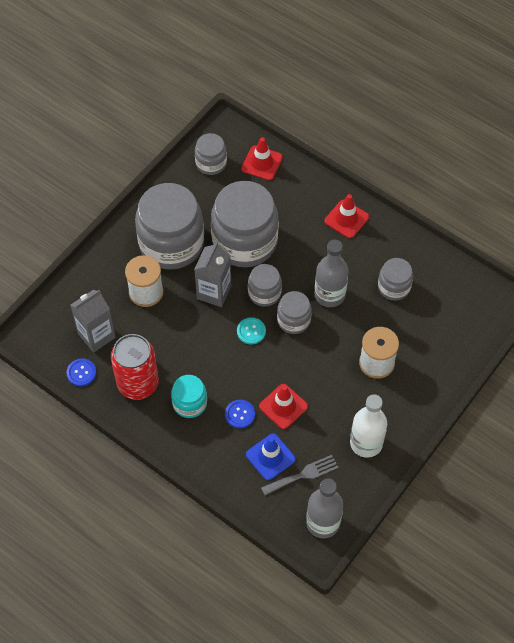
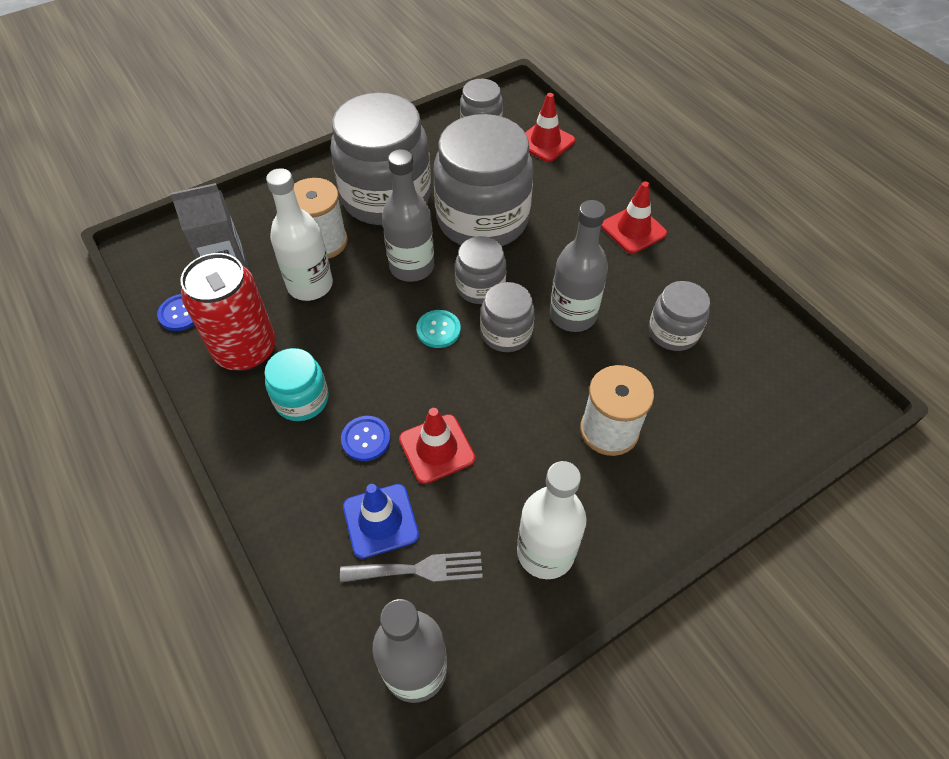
camera: 20 degrees right, 5 degrees down
(154, 326) = (310, 285): none -> white bottle
(214, 292) = (412, 267): grey carton -> grey bottle

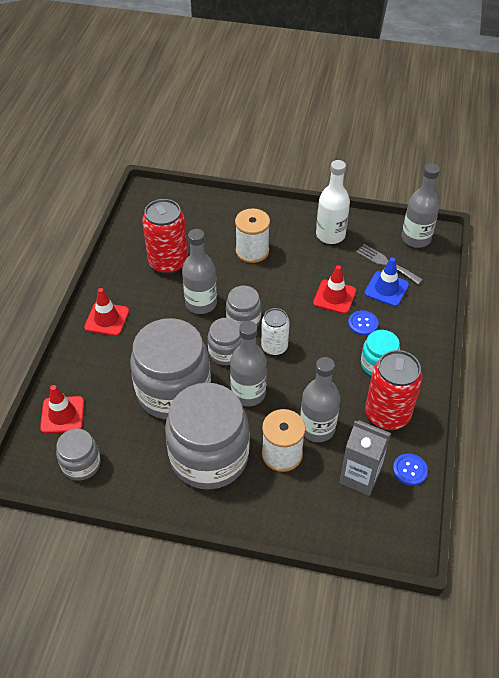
camera: 135 degrees left, 5 degrees down
(310, 285) = (317, 428): white bottle -> grey bottle
(438, 330) = (274, 347): turquoise button -> white can
(673, 332) = (168, 262): grey jar -> red can

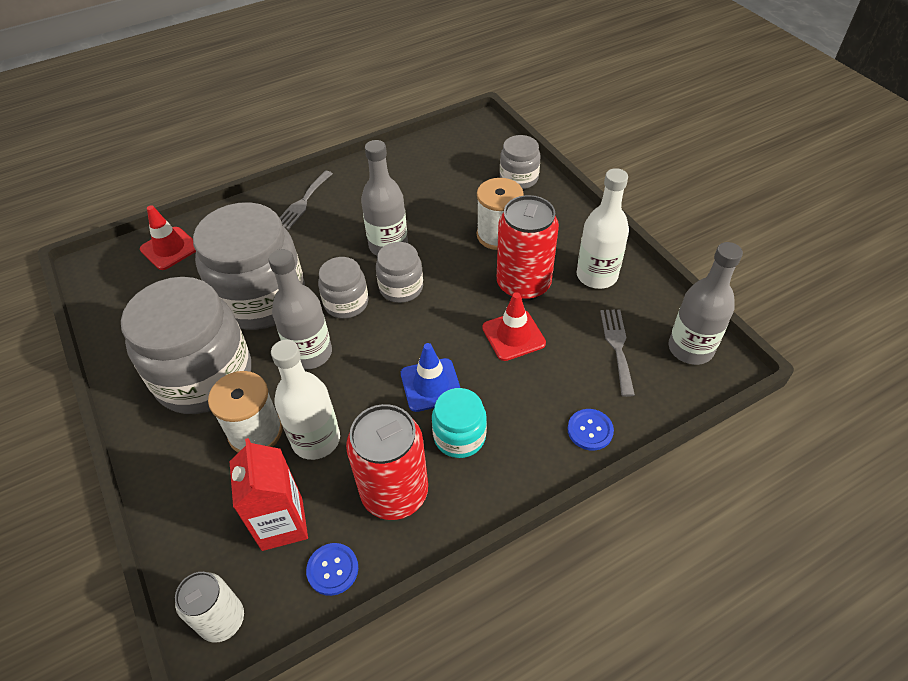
camera: 50 degrees right, 0 degrees up
(81, 464) = (125, 295): grey jar -> grey jar (518, 178)
(107, 319) = (303, 202): red traffic cone -> grey fork
(168, 262) = (413, 193): red can -> red can (523, 284)
(274, 347) = (391, 333): white can -> white can (222, 620)
(317, 428) = (316, 440): grey bottle -> white bottle
(360, 476) = (282, 524): grey carton -> red carton
(363, 323) = (503, 384): blue button -> blue button (590, 430)
(386, 289) = (579, 372): blue traffic cone -> blue traffic cone (431, 385)

